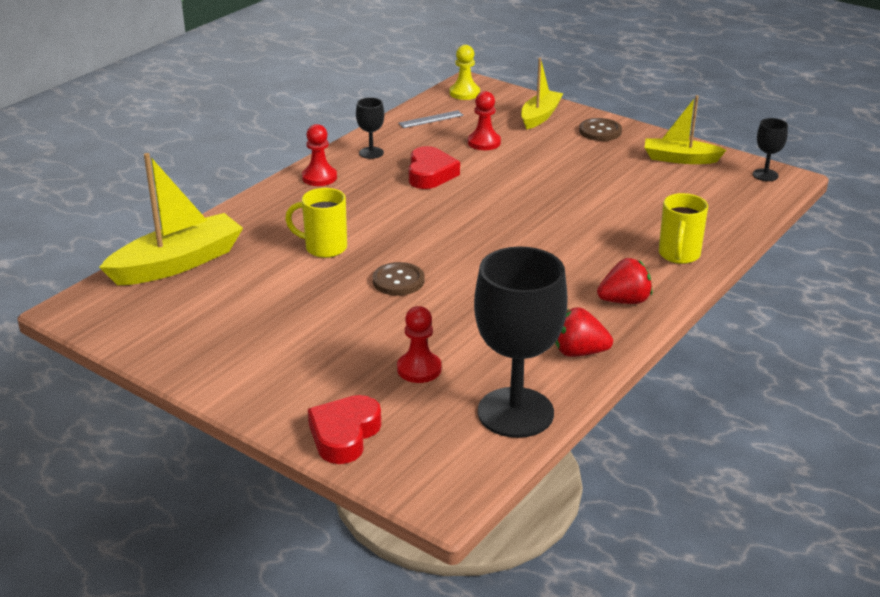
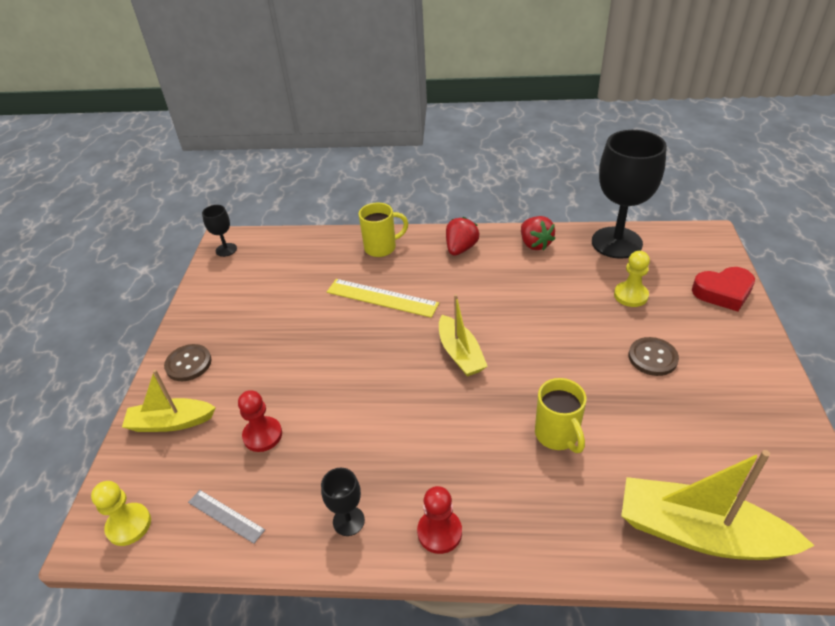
camera: 120 degrees left, 10 degrees up
(398, 281) = (552, 359): brown button -> brown button (652, 357)
(419, 369) = (630, 295): red pawn -> yellow pawn
(430, 174) = (361, 440): red heart -> none
(589, 230) = (382, 298): none -> yellow ruler
(624, 301) = (461, 248): red strawberry -> red strawberry turned 75 degrees clockwise
(680, 159) = (222, 297): yellow boat -> yellow boat (460, 354)

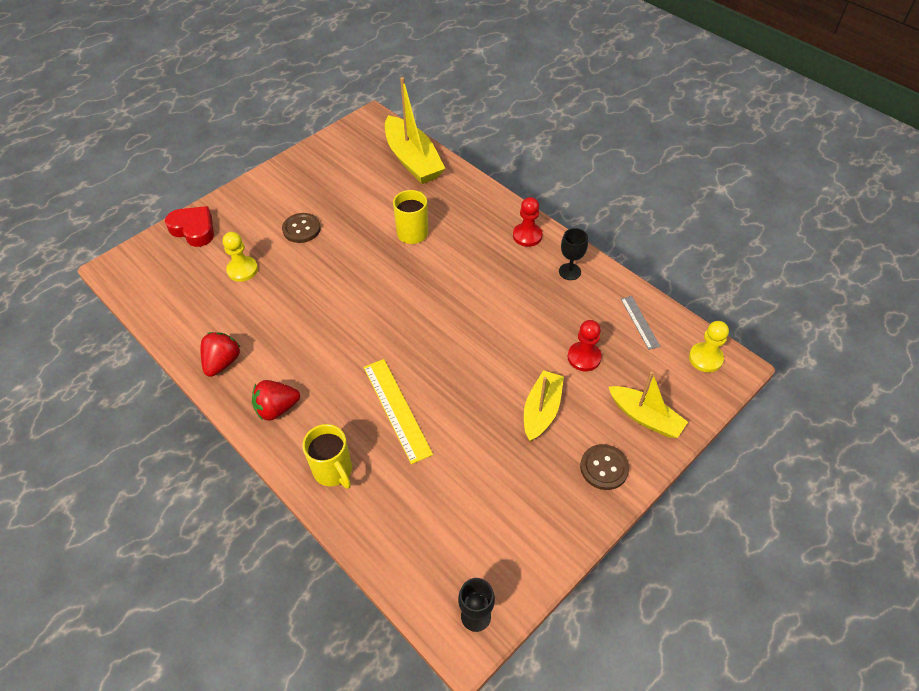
camera: 140 degrees left, 10 degrees up
(381, 248) = (333, 471): yellow mug -> yellow mug turned 150 degrees counterclockwise
(460, 354) = (400, 316): yellow boat -> yellow boat (541, 410)
(616, 242) = (174, 313): black goblet -> none

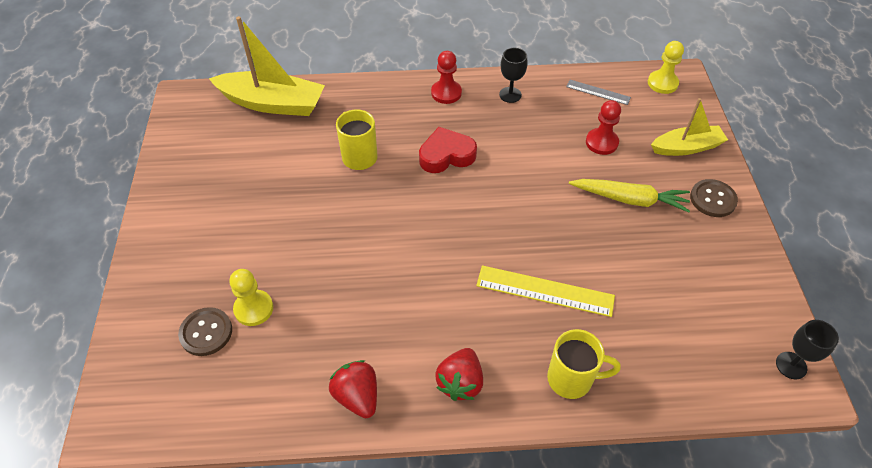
camera: 50 degrees left, 0 degrees up
(194, 229) = (145, 319): red heart -> red heart (446, 155)
(301, 229) = (257, 230): brown button -> brown button (206, 332)
(541, 410) = (629, 199): yellow boat -> yellow carrot

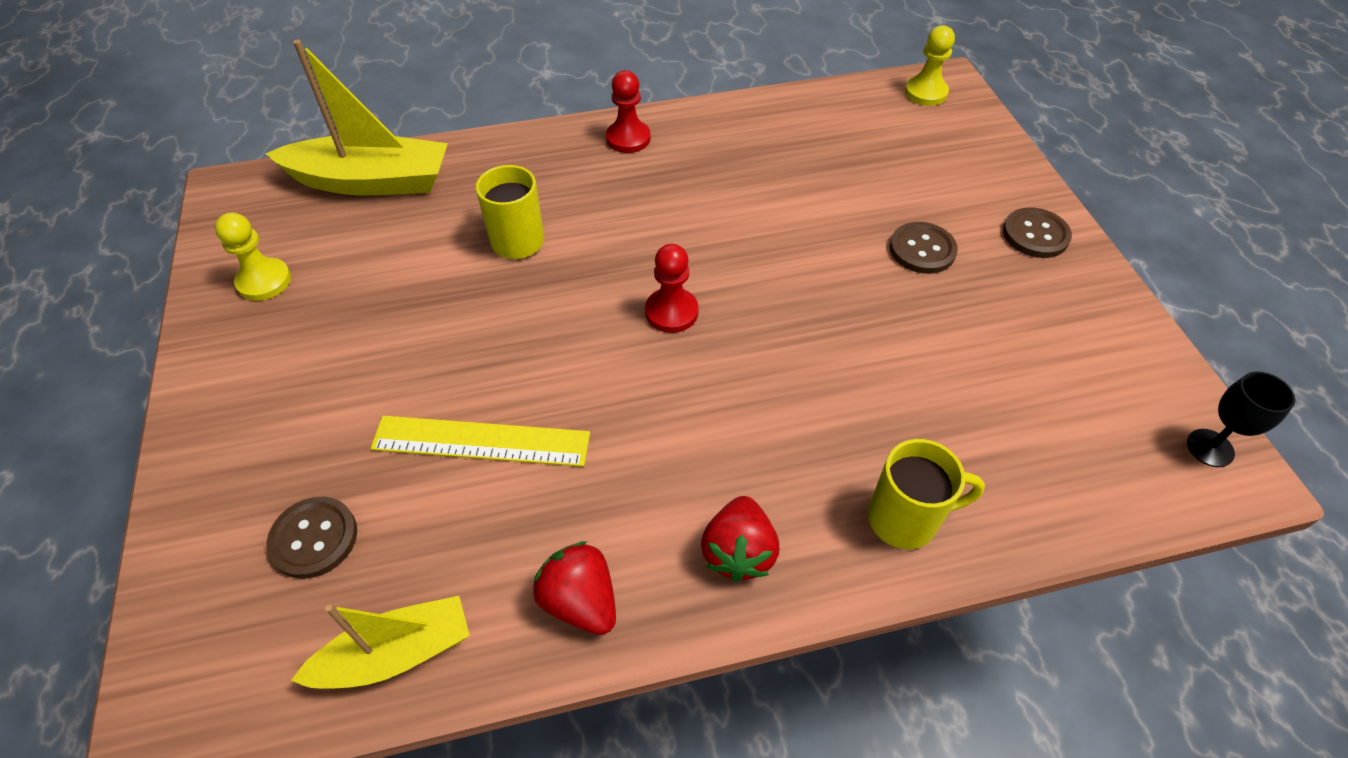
camera: 10 degrees left, 0 degrees up
(253, 309) = (388, 488): yellow pawn -> yellow pawn (264, 281)
(446, 155) = (646, 222): red heart -> none
(510, 95) = (720, 130): black goblet -> none
(545, 291) = (834, 394): yellow ruler -> yellow ruler (481, 441)
(598, 92) = (841, 113): grey ruler -> none
(601, 142) = (863, 179): red pawn -> red pawn (671, 312)
(629, 199) = (922, 250): yellow carrot -> brown button
(686, 147) = (980, 171): yellow boat -> yellow boat (396, 654)

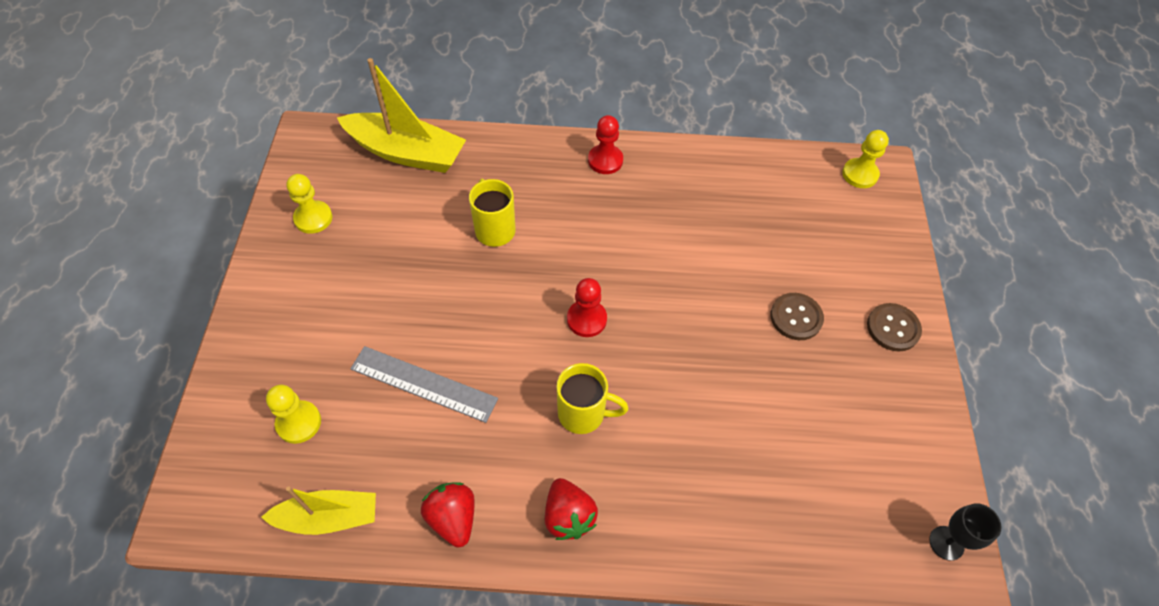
camera: 15 degrees right, 5 degrees up
(314, 538) = (299, 423): brown button -> yellow pawn
(481, 441) = (423, 384): yellow ruler -> grey ruler
(738, 552) = (568, 516): red strawberry -> red strawberry turned 45 degrees counterclockwise
(905, 519) = (693, 528): yellow mug -> yellow mug (583, 414)

